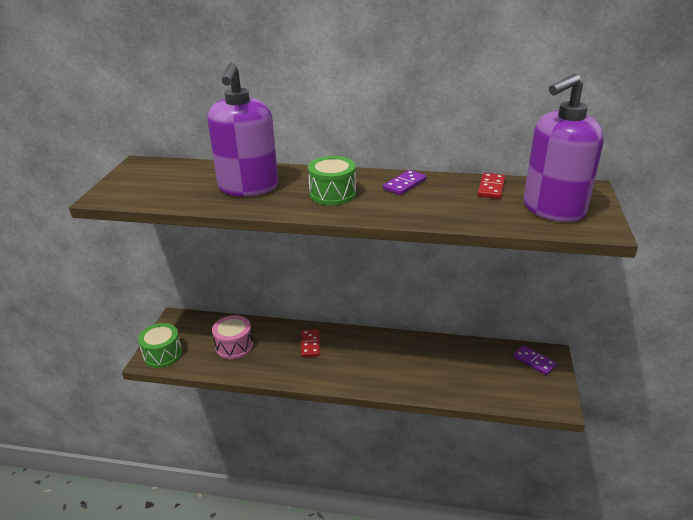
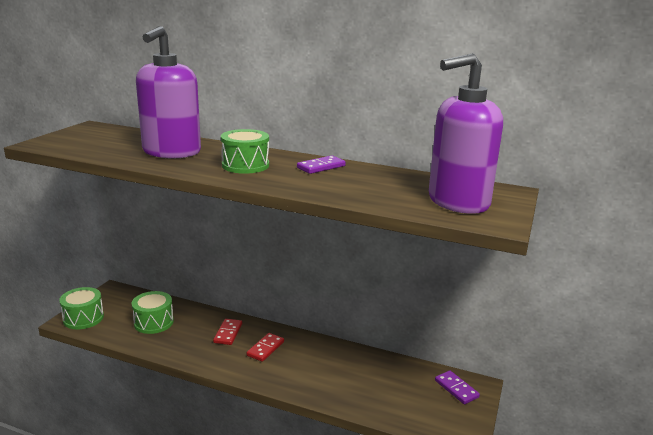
camera: 10 degrees right, 10 degrees down
(234, 346) = (153, 322): pink drum -> green drum
(491, 188) = (406, 179): red domino -> red domino (265, 348)

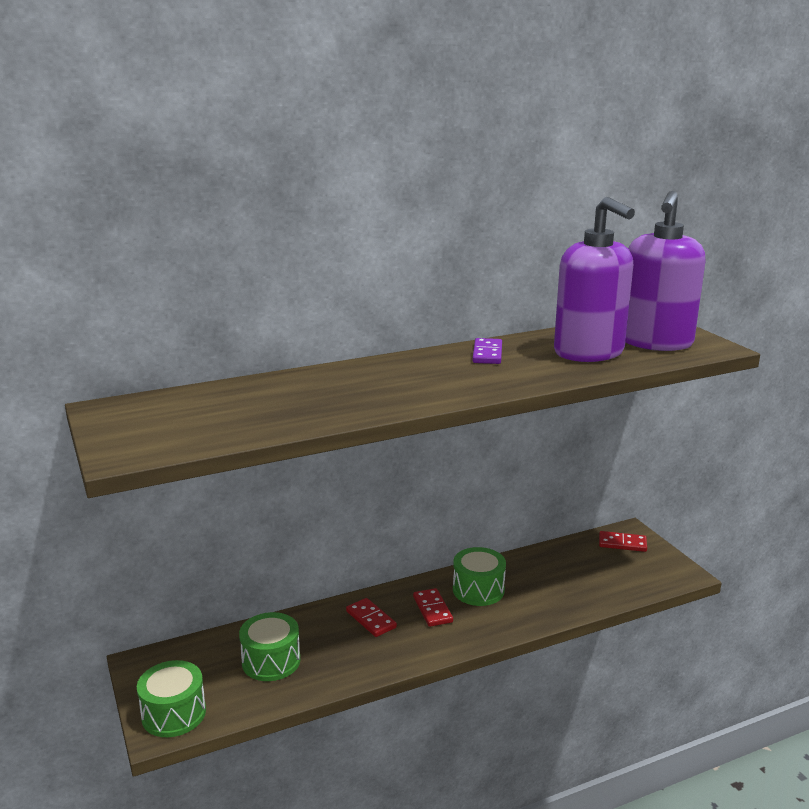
camera: 45 degrees left, 0 degrees up
(171, 152) = (313, 397): purple soap dispenser -> purple soap dispenser (589, 352)
(245, 165) = (426, 379): green drum -> green drum (478, 590)
(456, 389) = (622, 543): purple domino -> red domino

